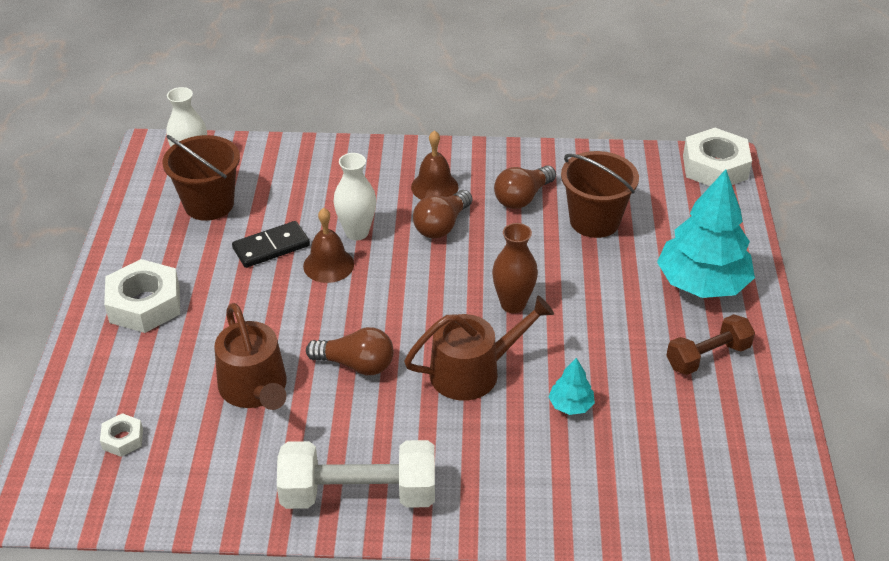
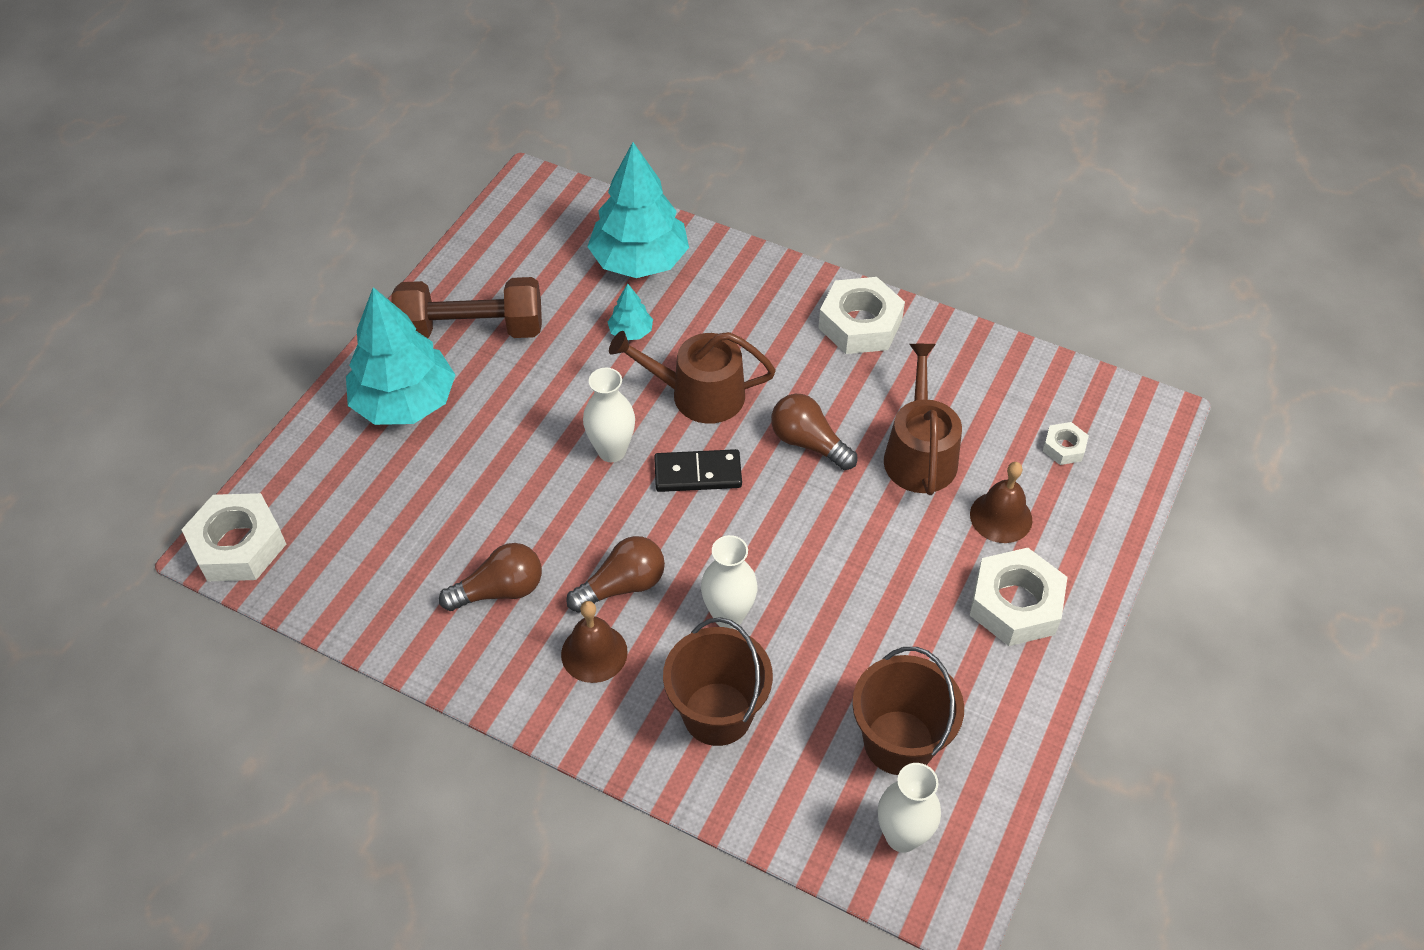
camera: 155 degrees left, 10 degrees up
(271, 247) = (841, 633): black domino -> black domino (698, 473)
(328, 265) = (783, 579): brown bell -> brown bell (1001, 517)
(359, 493) = (860, 324): white dumbbell -> white nut
(513, 304) = (612, 451): brown vase -> white vase
(594, 221) = (445, 522): brown bucket -> brown bucket (717, 713)
(617, 480) = (639, 261): none -> turquoise tree
(708, 356) = (472, 330): brown dumbbell -> brown dumbbell, size x1.60

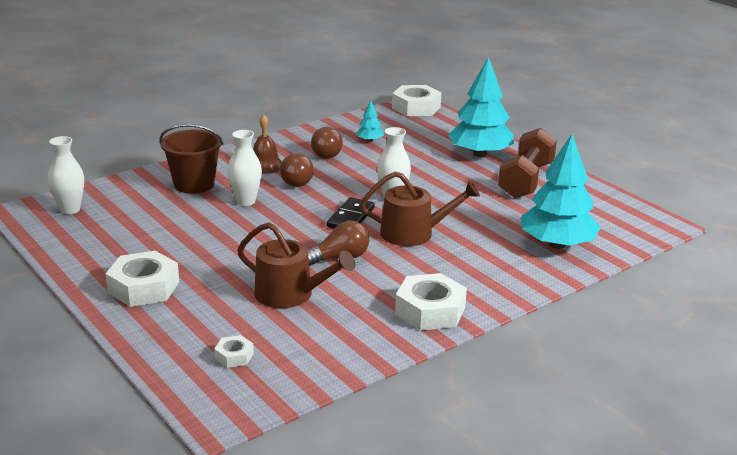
camera: 115 degrees right, 25 degrees down
(631, 332) = (488, 225): turquoise tree -> turquoise tree (369, 140)
(698, 394) = (414, 233): brown watering can -> brown watering can turned 60 degrees clockwise
(899, 742) = (115, 224): brown bucket -> none
(1001, 517) = (208, 306): brown bell -> none

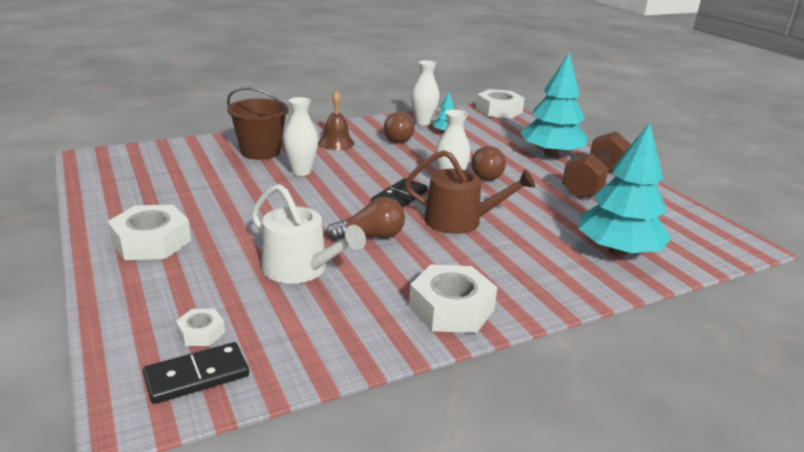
camera: 10 degrees right, 0 degrees up
(70, 209) = (132, 160): white vase -> white vase (423, 122)
(249, 387) = (197, 376): none -> black domino
(291, 294) = (301, 269): brown watering can -> white watering can
(297, 180) = (360, 158): brown light bulb -> brown light bulb (486, 174)

